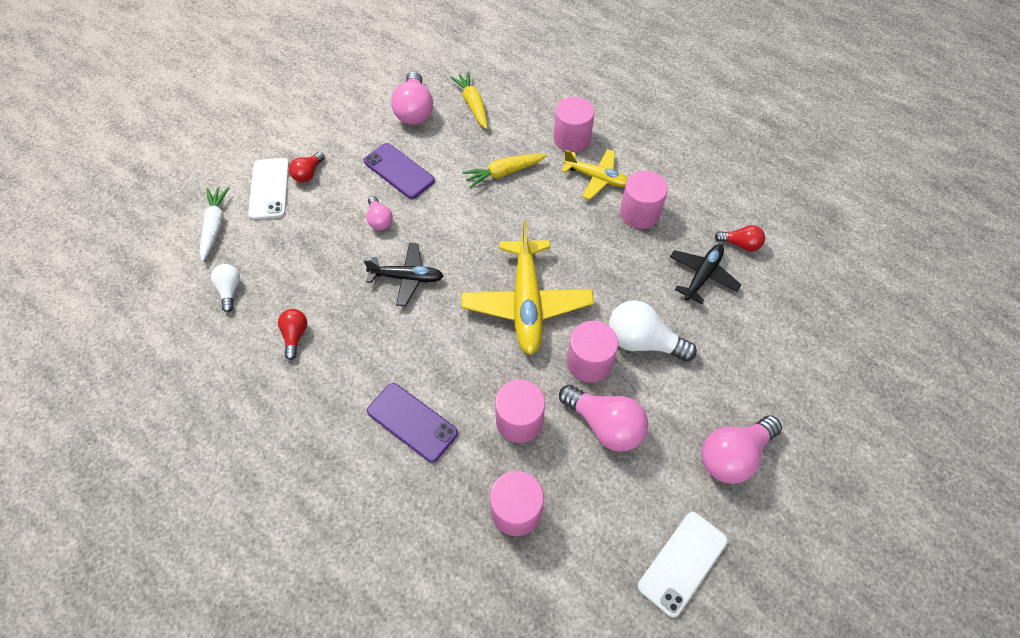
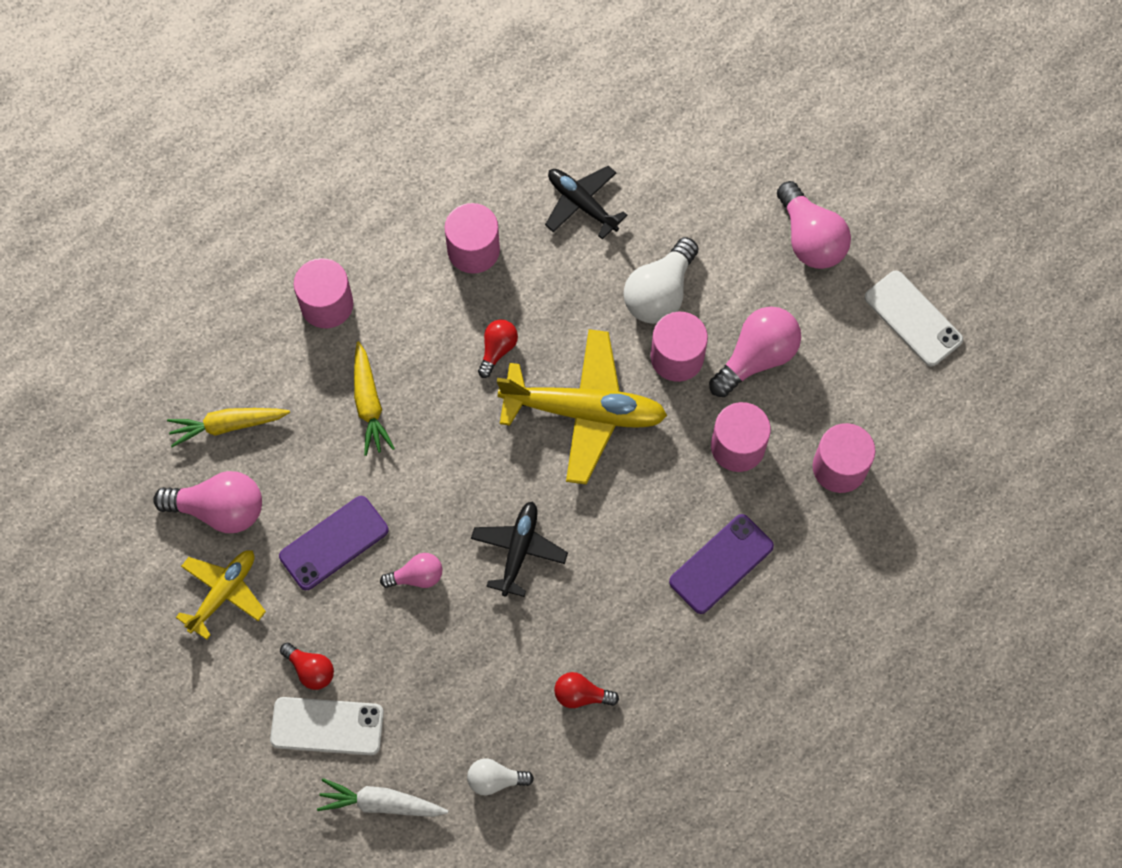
camera: 80 degrees left, 10 degrees up
(596, 178) = (404, 288): yellow plane -> yellow plane (223, 593)
(740, 244) = (544, 148): red light bulb -> red light bulb (497, 350)

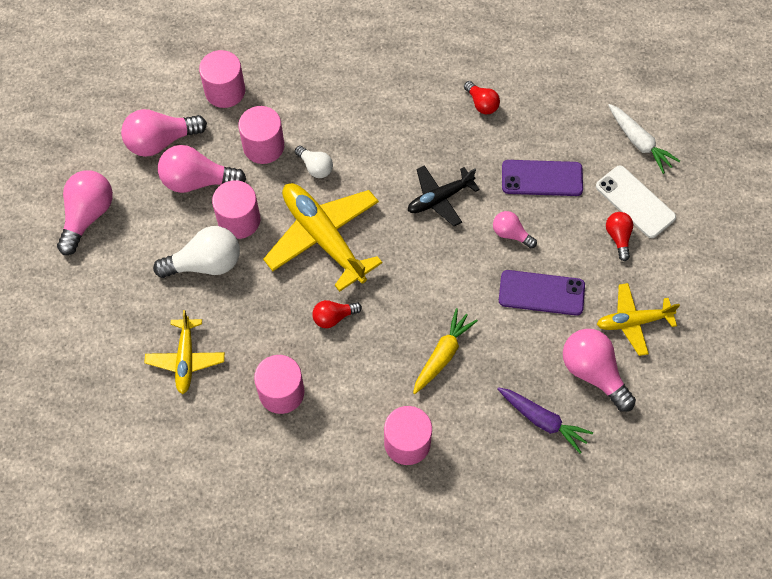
camera: 135 degrees left, 5 degrees down
(228, 425) = (542, 420): yellow carrot -> purple carrot
(495, 779) = (567, 104): white light bulb -> white light bulb (315, 167)
(582, 204) = (186, 359): black plane -> yellow plane
(721, 564) = (340, 100): purple phone -> purple phone (542, 178)
(834, 362) = (161, 141): none -> pink light bulb
(913, 318) = (92, 126): white phone -> none

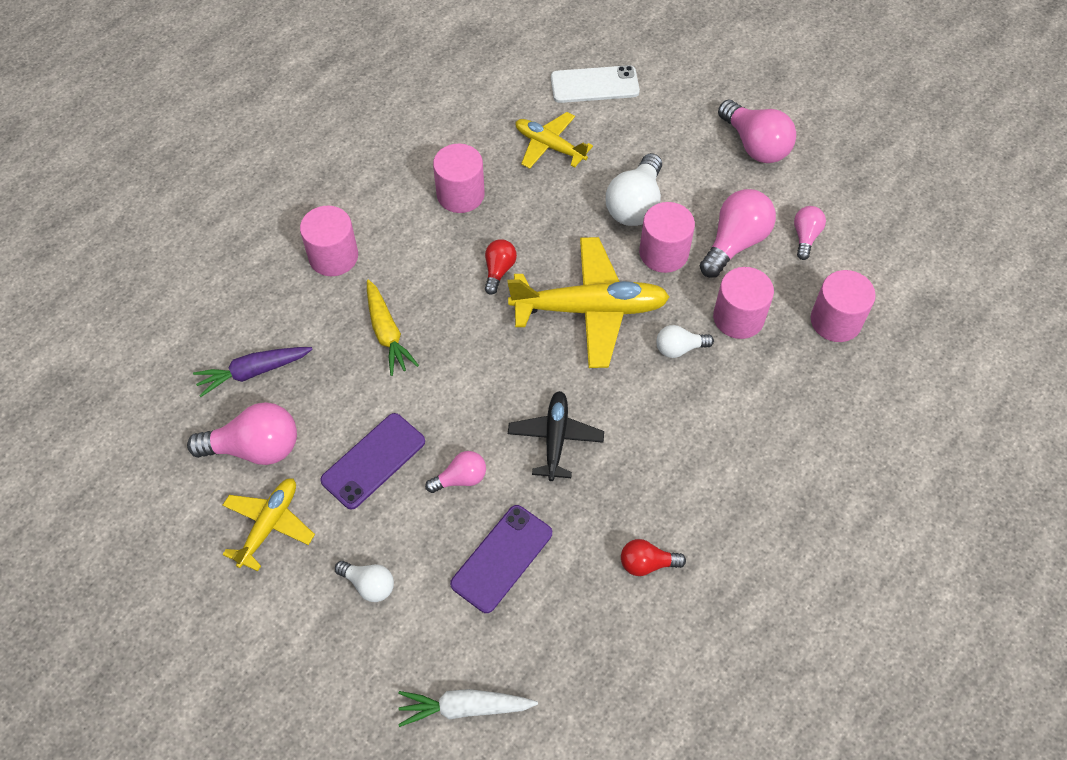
camera: 125 degrees right, 5 degrees down
(161, 141) = (805, 237): pink light bulb -> pink light bulb, size x0.56
(618, 237) = (369, 585): red light bulb -> white light bulb
(635, 202) = (395, 638): white phone -> white phone (594, 85)

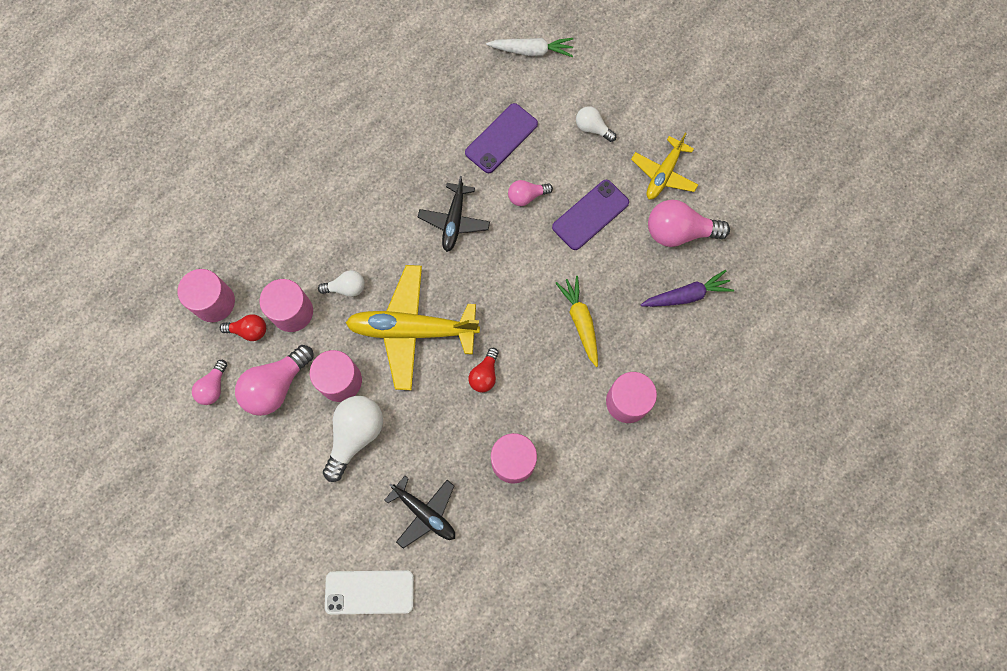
camera: 175 degrees left, 15 degrees up
(549, 146) = (425, 513): yellow plane -> black plane
(647, 563) = (402, 127): red light bulb -> red light bulb (249, 330)
(755, 145) = (229, 497): pink light bulb -> none

